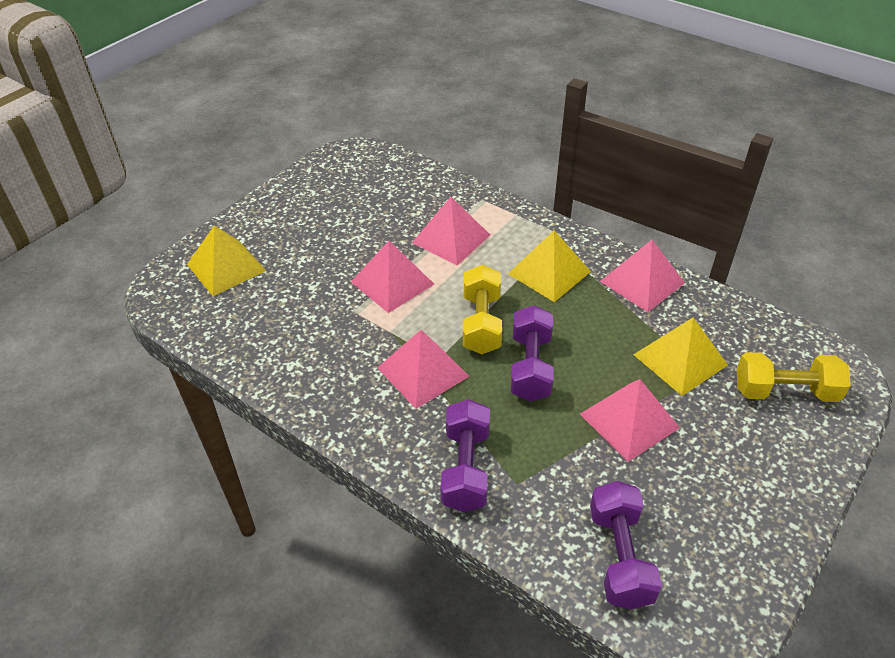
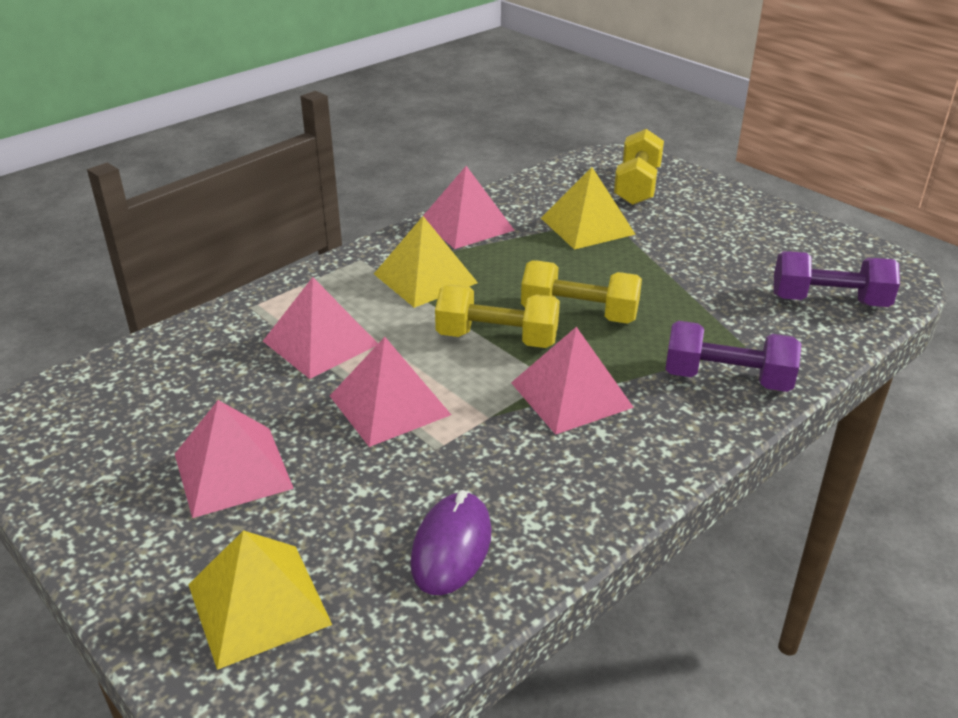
camera: 80 degrees left, 10 degrees down
(268, 332) = (451, 547): none -> purple mouse
(530, 367) = (579, 314): purple dumbbell -> yellow dumbbell
(629, 420) = (664, 267): pink pyramid -> pink pyramid (232, 470)

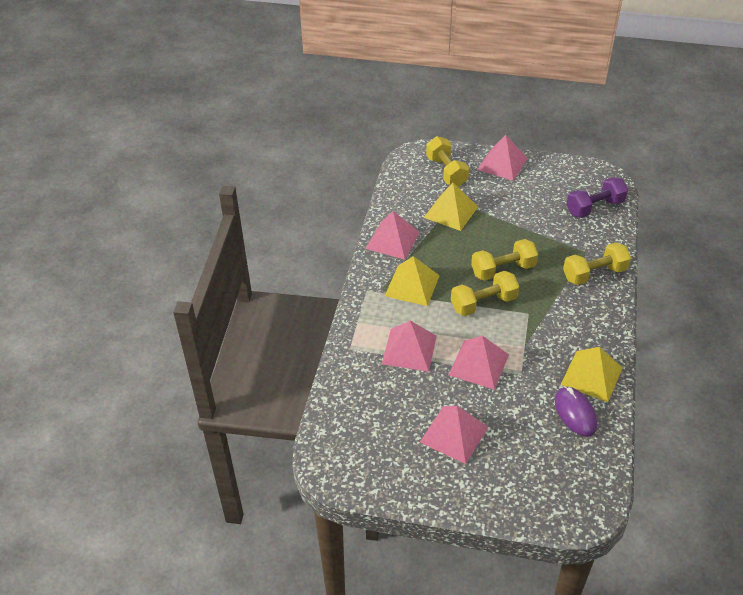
camera: 35 degrees left, 10 degrees up
(259, 604) = (535, 479): yellow pyramid -> yellow pyramid (592, 376)
(571, 394) = (544, 316): pink pyramid -> pink pyramid (502, 164)
(727, 379) = (594, 274): purple dumbbell -> yellow dumbbell

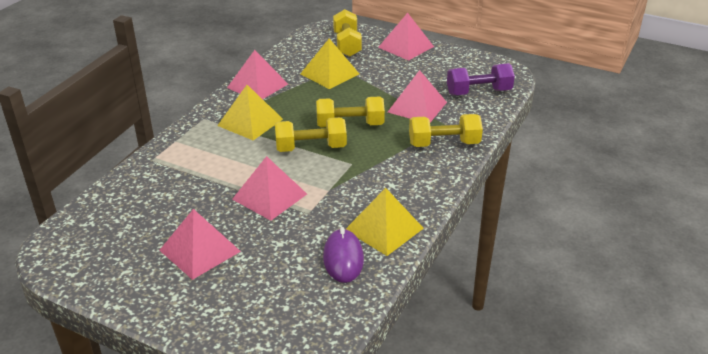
camera: 15 degrees right, 10 degrees down
(409, 349) = (208, 171): pink pyramid -> pink pyramid (417, 107)

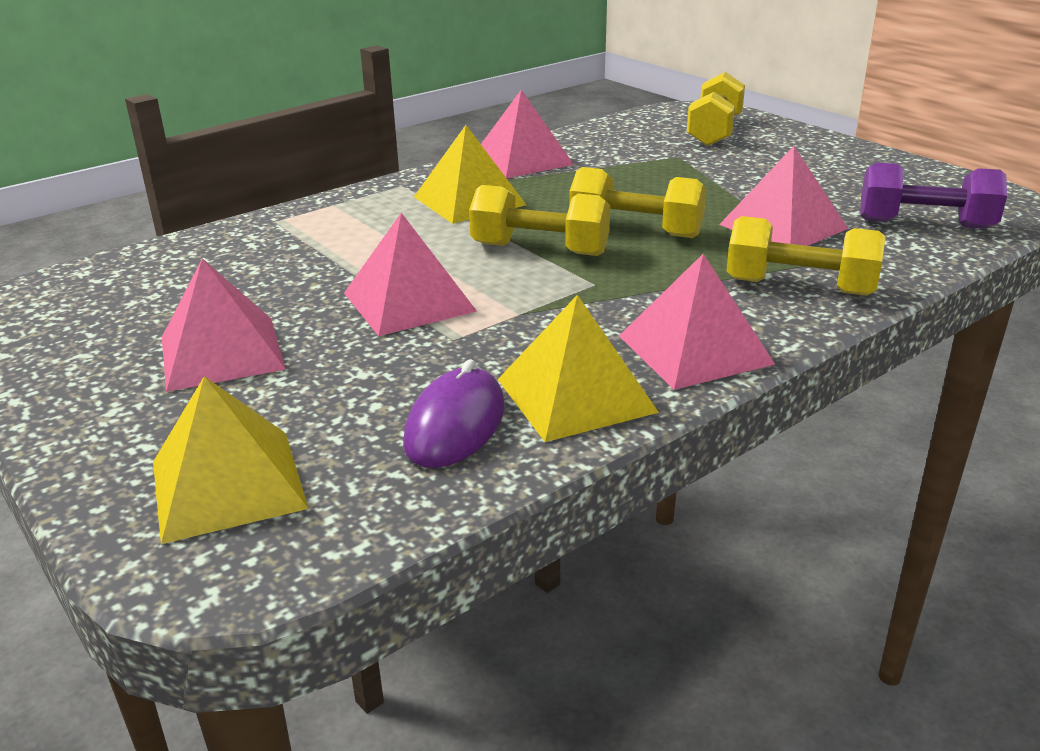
camera: 25 degrees right, 5 degrees down
(329, 74) = (655, 162): yellow pyramid -> yellow pyramid (227, 484)
(405, 47) = (819, 147): pink pyramid -> pink pyramid (694, 349)

